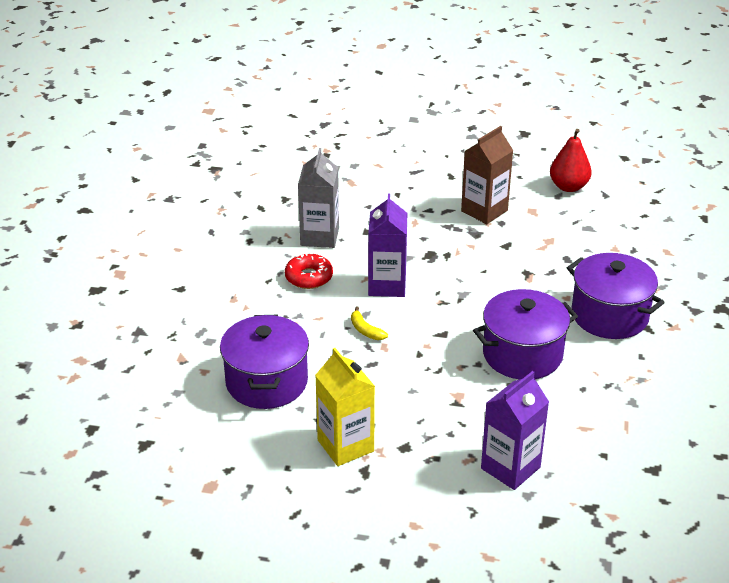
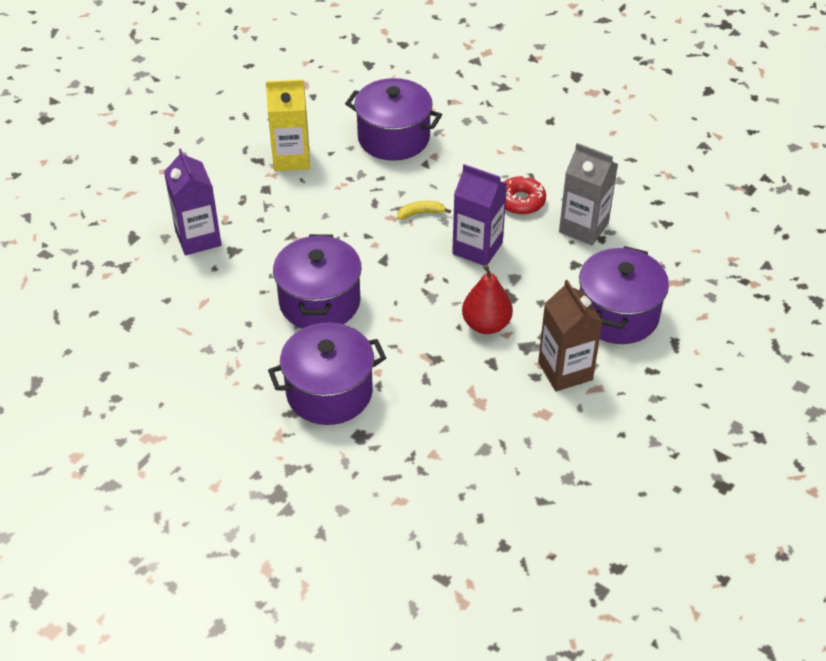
camera: 115 degrees right, 10 degrees up
(407, 200) = (617, 315): none -> purple pot
(568, 187) = (576, 472): red pear -> red pear (486, 324)

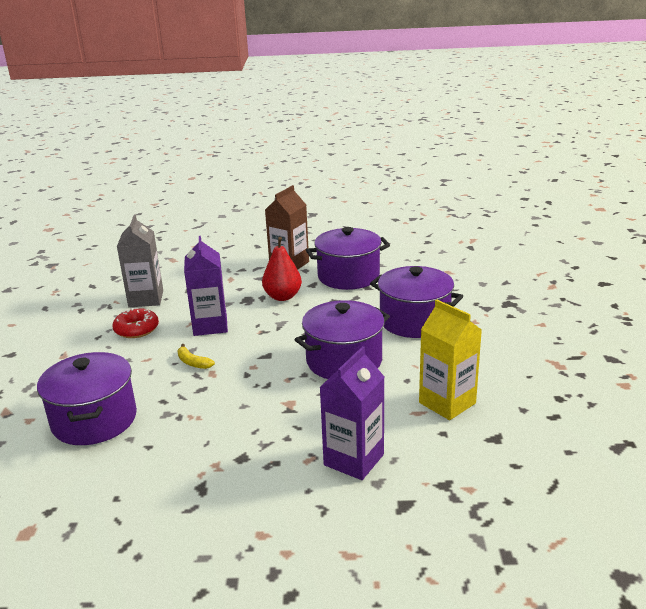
camera: 125 degrees left, 20 degrees down
(291, 158) = (179, 466): yellow carton -> yellow carton (447, 403)
(617, 315) = (222, 265): purple pot -> purple pot (348, 276)

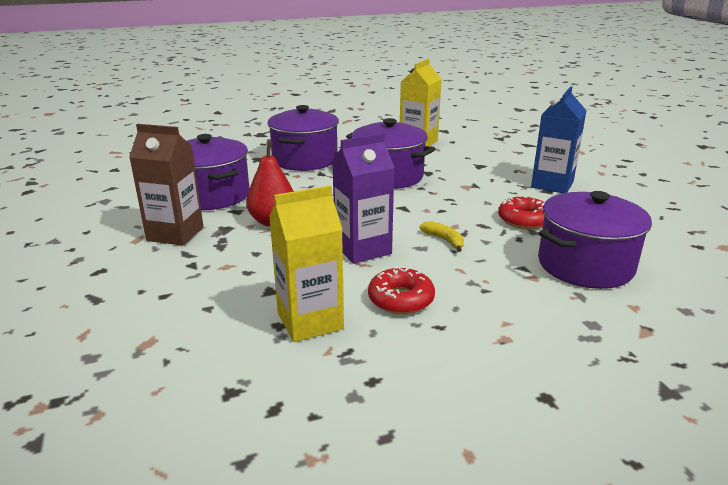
camera: 110 degrees left, 0 degrees up
(146, 299) = (310, 321): grey carton -> yellow carton
(191, 415) = (524, 220): none -> red donut
(193, 362) = (444, 240): yellow banana -> yellow banana turned 60 degrees counterclockwise
(254, 468) = (552, 184): none -> blue carton
(354, 460) = (506, 159): purple carton -> none

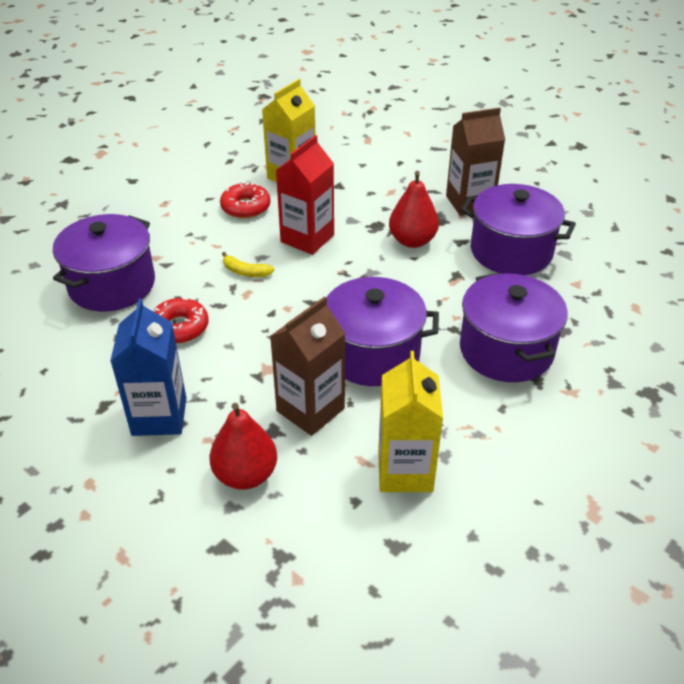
camera: 150 degrees right, 15 degrees up
(362, 249) = (307, 238): purple carton -> red carton
(451, 167) = (310, 410): none -> brown carton
(505, 157) = (245, 475): none -> red pear

